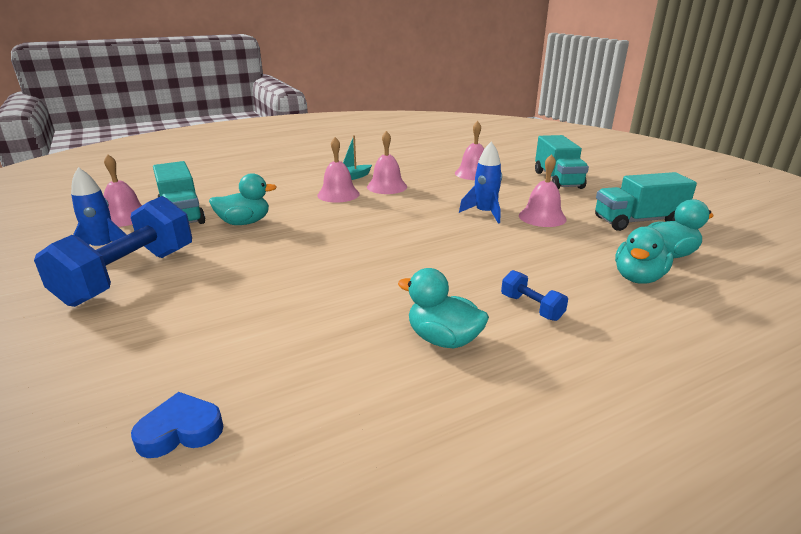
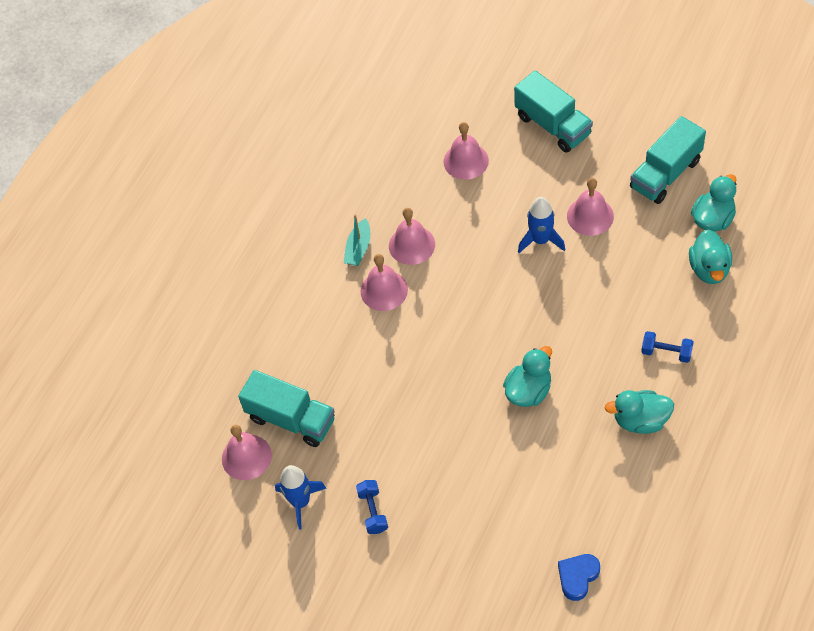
camera: 30 degrees left, 30 degrees up
(129, 276) = (373, 511): blue dumbbell -> blue dumbbell, size x0.43
(244, 223) = (362, 392): turquoise duck -> turquoise duck (528, 391)

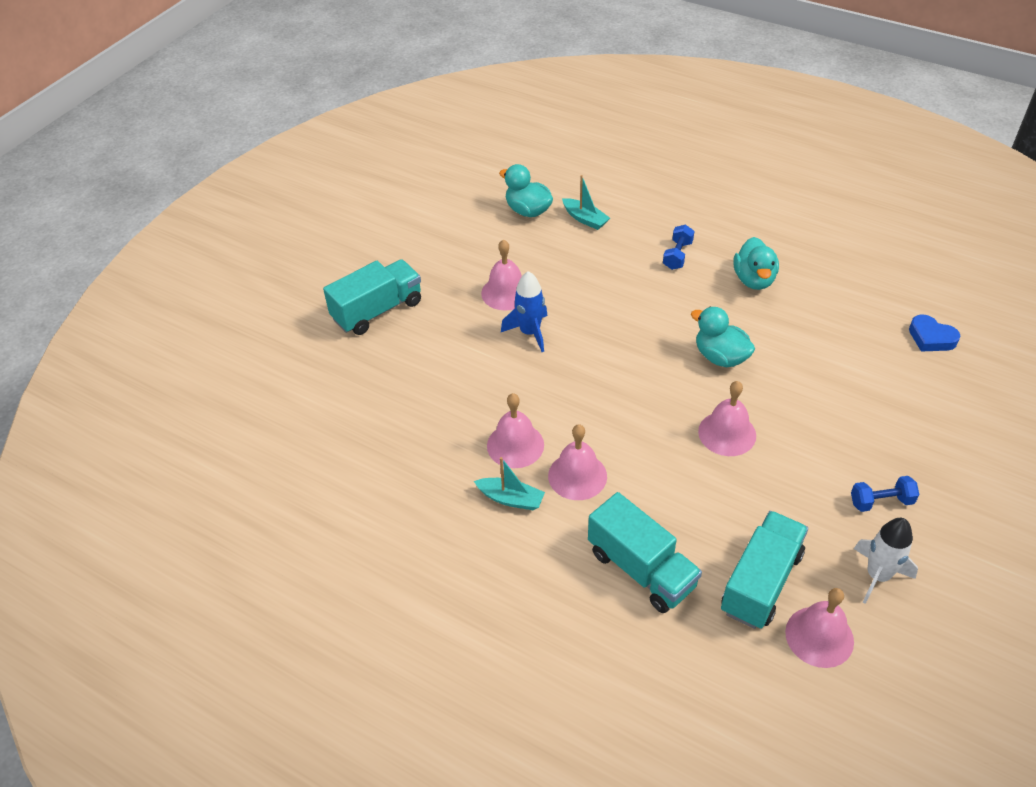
camera: 90 degrees left, 10 degrees down
(300, 502) = (877, 576): blue rocket -> white rocket
(466, 161) = (404, 387): pink bell -> pink bell (727, 433)
(665, 174) = (466, 235): turquoise truck -> turquoise truck (641, 569)
(709, 269) = (585, 219): turquoise duck -> turquoise boat

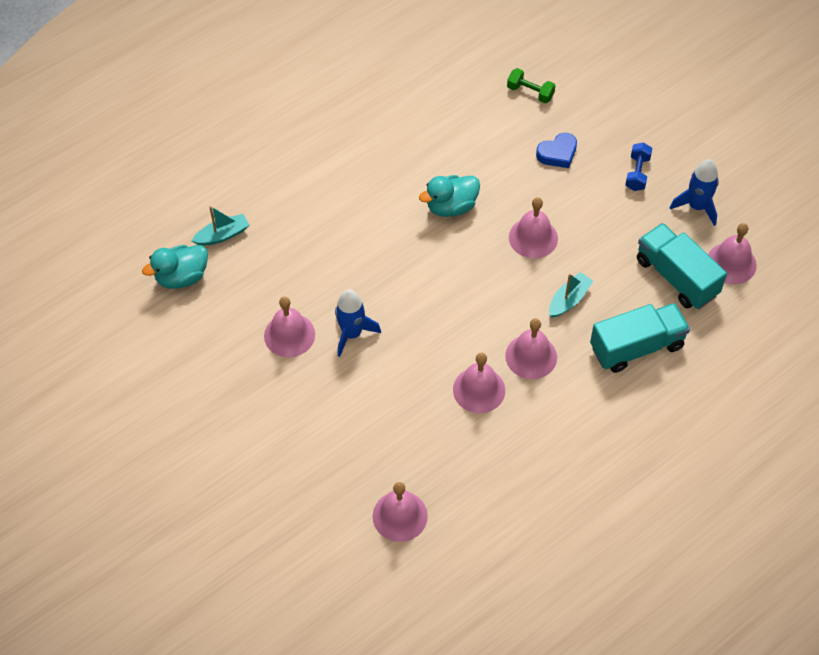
camera: 70 degrees left, 10 degrees up
(348, 428) = (400, 516): none -> pink bell
(377, 310) = (256, 451): turquoise truck -> none
(511, 499) = (534, 412): turquoise boat -> turquoise boat (569, 300)
(677, 255) = (314, 185): blue dumbbell -> none
(754, 280) = (374, 144): turquoise duck -> none
(877, 576) = (697, 206): white rocket -> blue rocket
(914, 374) = (530, 92): none -> green dumbbell
(931, 338) = (499, 63): blue heart -> blue heart (557, 153)

